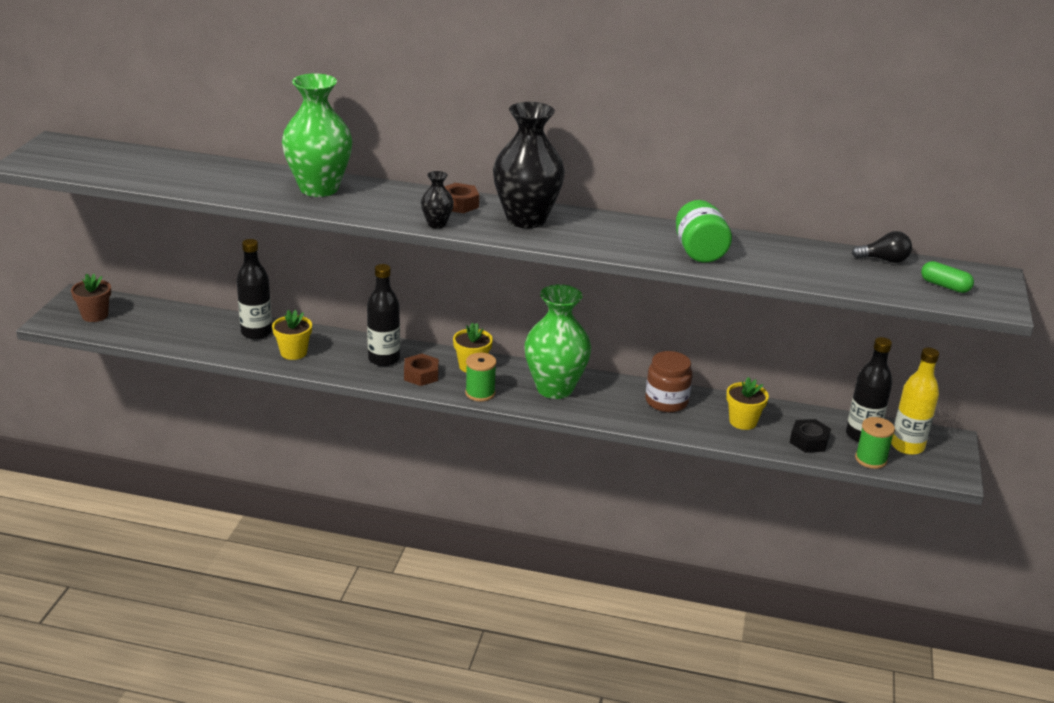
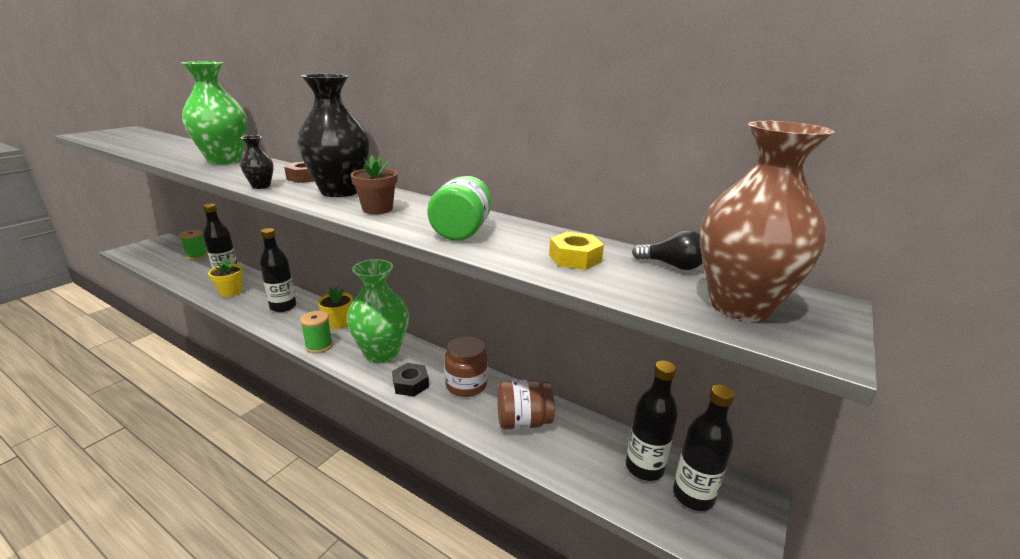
camera: 20 degrees right, 5 degrees down
(95, 315) = (153, 251): brown flower pot -> brown flower pot (377, 209)
(421, 375) = (294, 323): brown nut -> none
(743, 421) = (523, 421): yellow flower pot -> brown jar
(809, 441) = (578, 461): black nut -> black nut (410, 384)
(811, 264) = (575, 258): none -> yellow nut
(870, 459) = (639, 504): green spool -> green spool (197, 256)
(907, 446) = (693, 496): yellow bottle -> black bottle
(945, 286) = (740, 305): green capsule -> brown vase

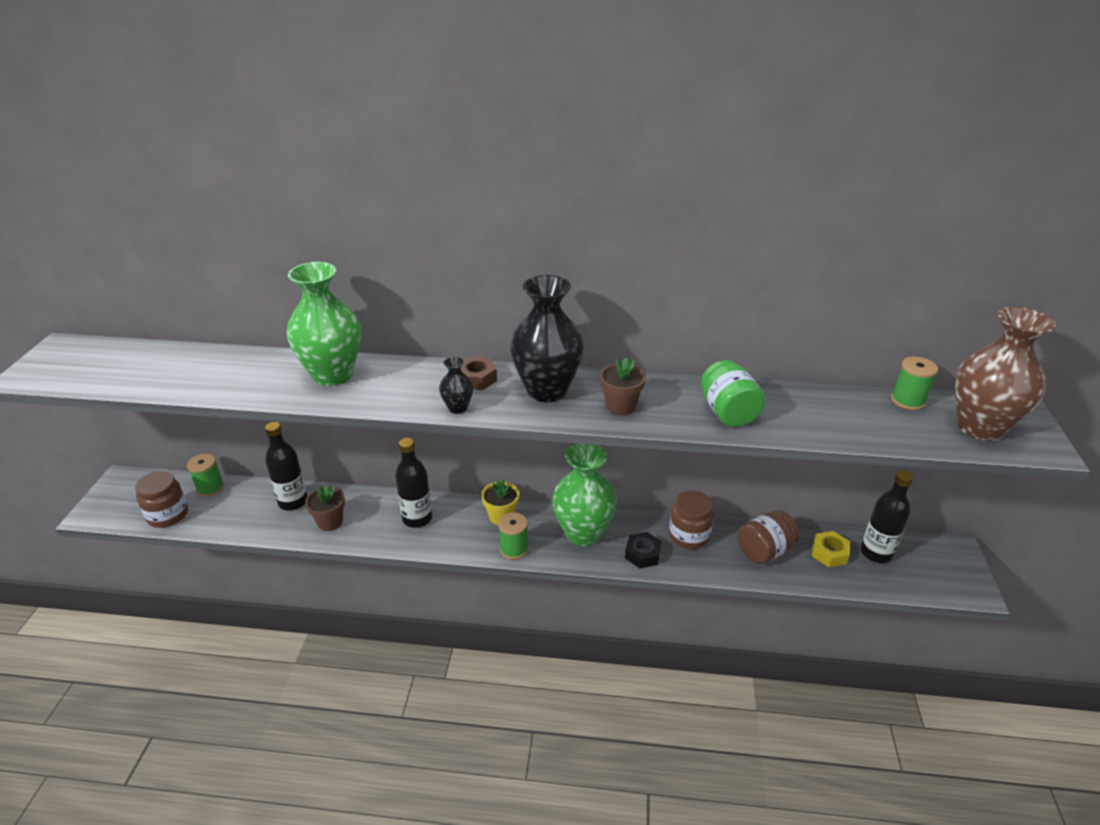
camera: 25 degrees left, 10 degrees up
(156, 262) = (168, 515): none -> brown jar
(231, 292) = (330, 522): yellow flower pot -> brown flower pot
(575, 258) = (842, 415): yellow nut -> yellow nut (829, 553)
(672, 266) = (907, 401): black light bulb -> green spool
(693, 496) = (920, 561): black bottle -> none

